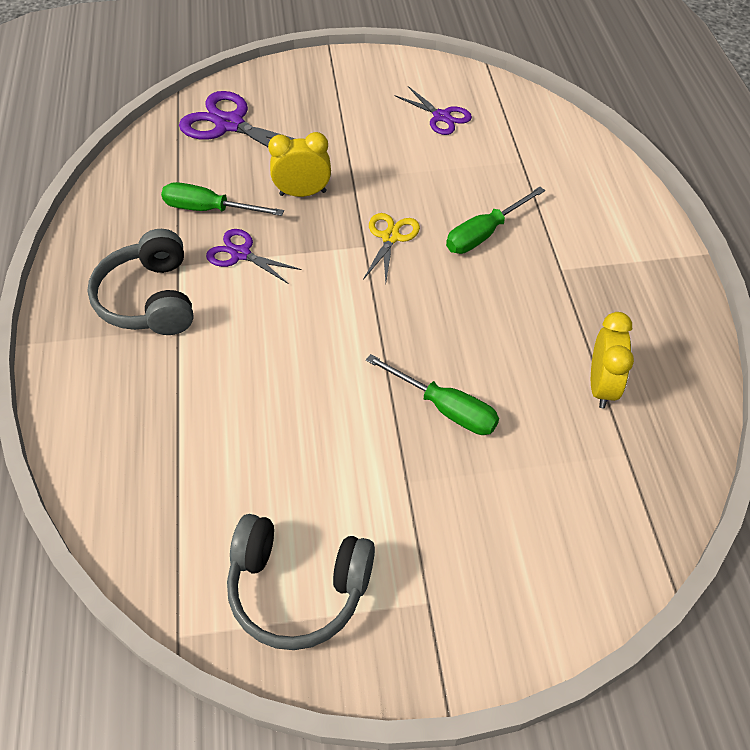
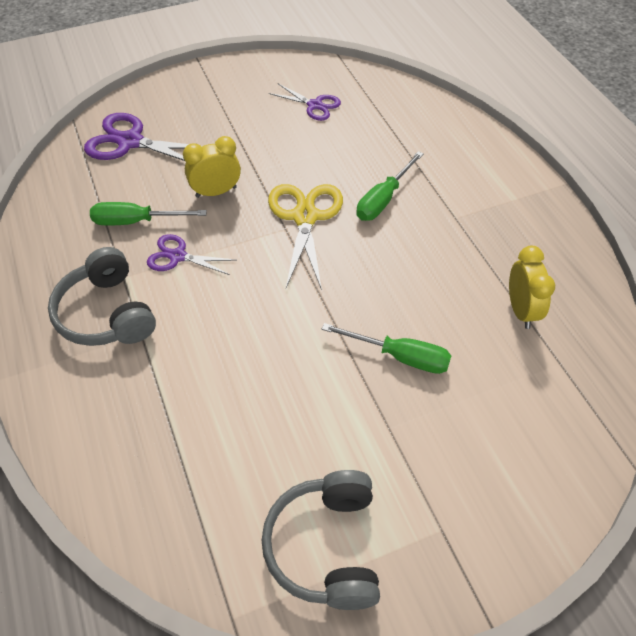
camera: 15 degrees left, 0 degrees up
(298, 588) = (326, 546): grey headphones -> grey headphones turned 90 degrees clockwise
(390, 237) = (305, 217): yellow scissors -> yellow scissors, size x1.66

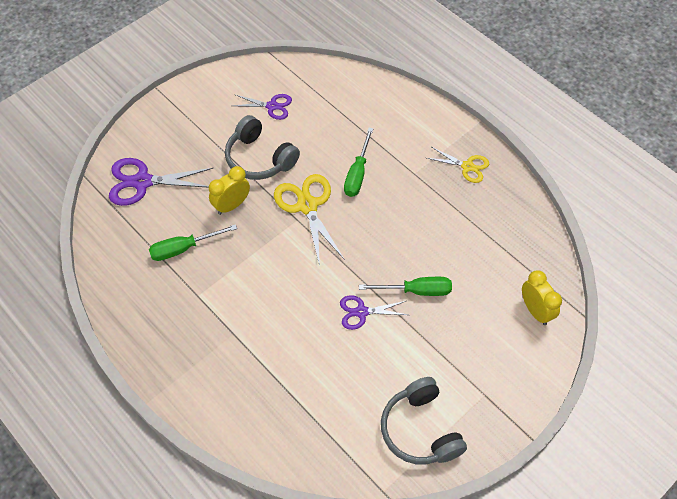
camera: 20 degrees left, 5 degrees up
(106, 313) = (201, 327): grey headphones -> grey headphones (259, 158)
(177, 256) = (229, 266): purple scissors -> purple scissors (361, 312)
(521, 310) = (482, 231): yellow clock -> yellow clock (535, 311)
(529, 229) = (467, 167): none -> yellow scissors

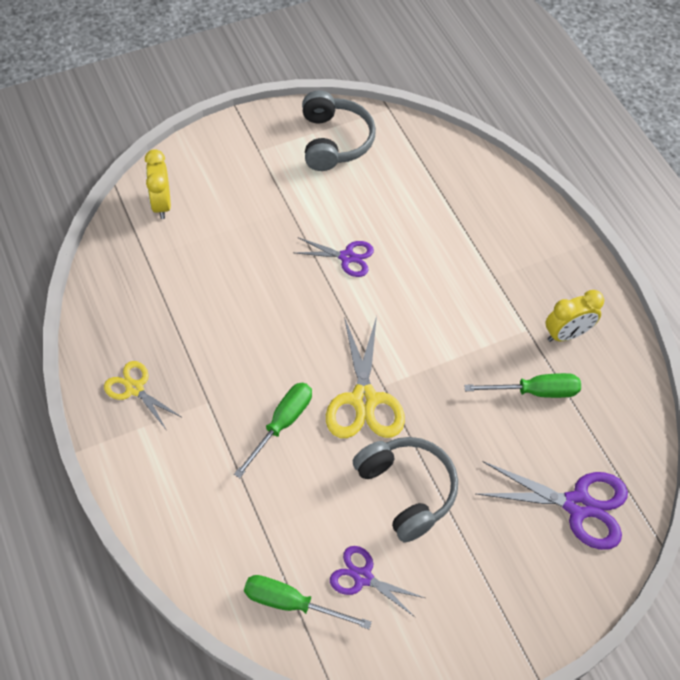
camera: 165 degrees left, 0 degrees up
(232, 205) = (462, 431): yellow clock -> yellow clock (566, 334)
(416, 291) = (277, 260): green screwdriver -> green screwdriver (291, 603)

